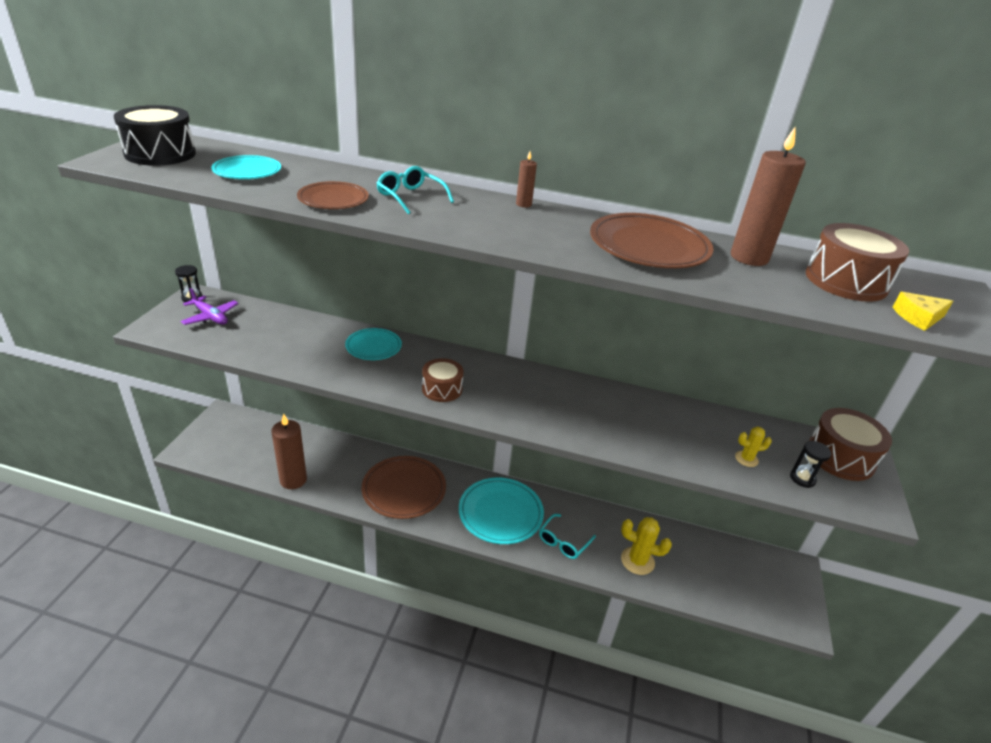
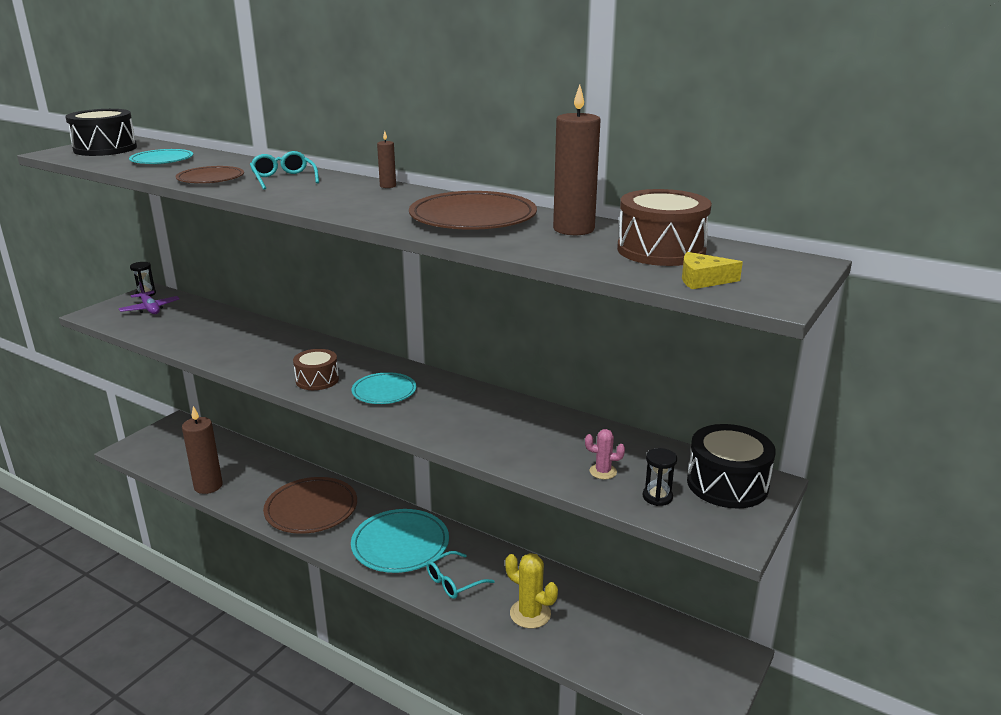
camera: 20 degrees right, 10 degrees down
(373, 346) = (279, 341): turquoise plate -> turquoise plate (384, 391)
(746, 459) = (603, 472): yellow cactus -> pink cactus
(840, 457) = (727, 484): brown drum -> black drum

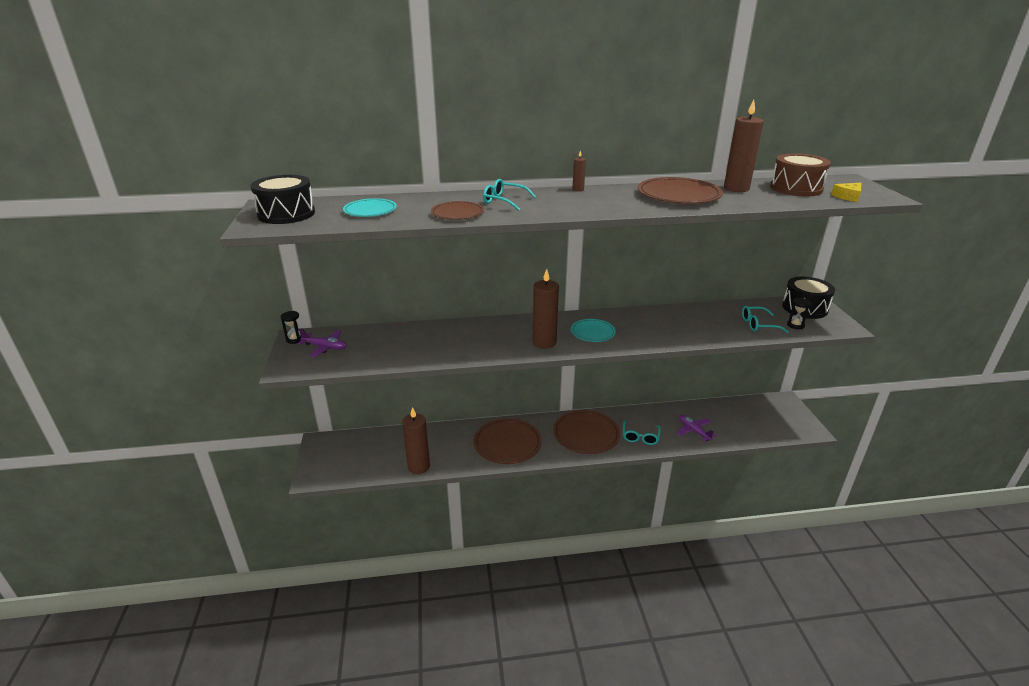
camera: 40 degrees left, 5 degrees up
(317, 380) = (544, 342): brown drum -> brown candle
(400, 544) = (586, 434): turquoise plate -> brown plate
(530, 614) = (693, 431): yellow cactus -> purple plane
(603, 472) = (758, 324): pink cactus -> turquoise glasses

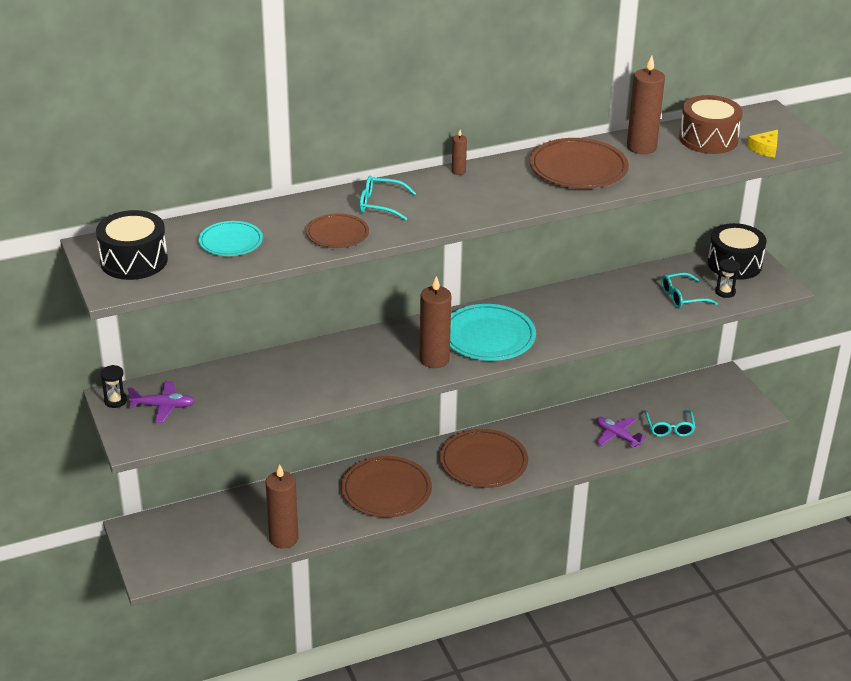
camera: 15 degrees left, 5 degrees up
(592, 332) = (488, 337): turquoise plate -> turquoise plate, size x1.68
(640, 437) = (552, 454): turquoise glasses -> turquoise glasses (669, 428)

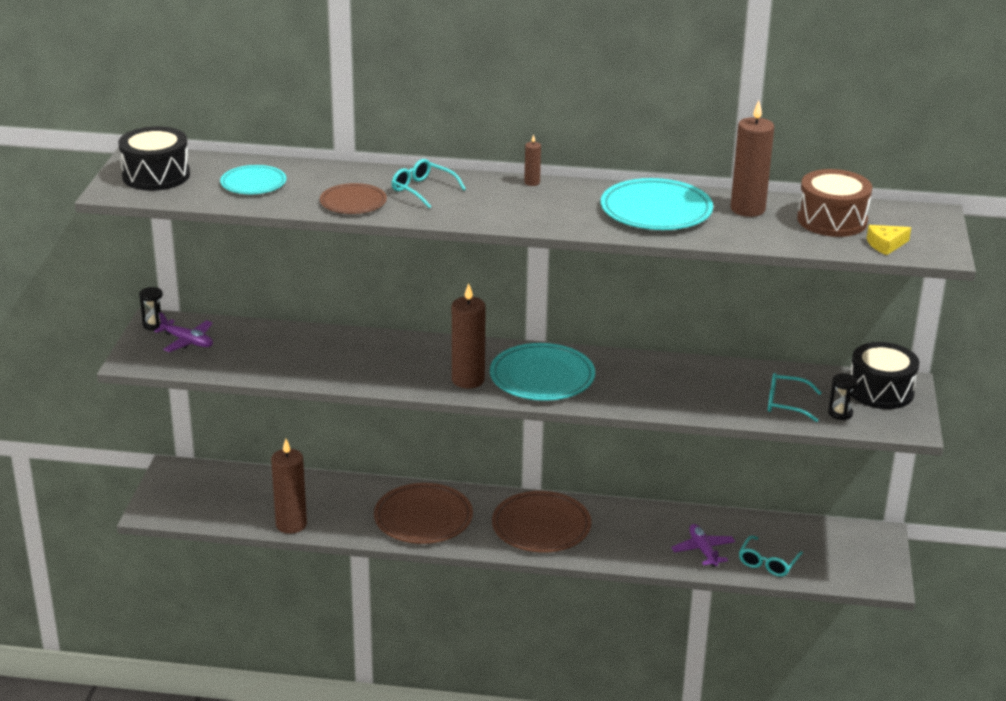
camera: 30 degrees right, 5 degrees down
(578, 168) = (656, 210): brown plate -> turquoise plate

